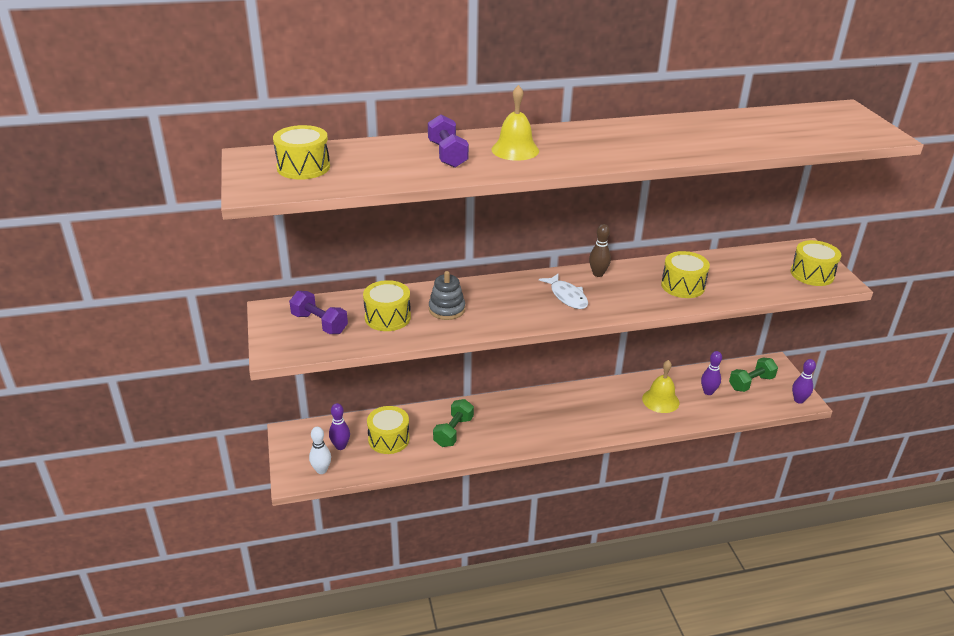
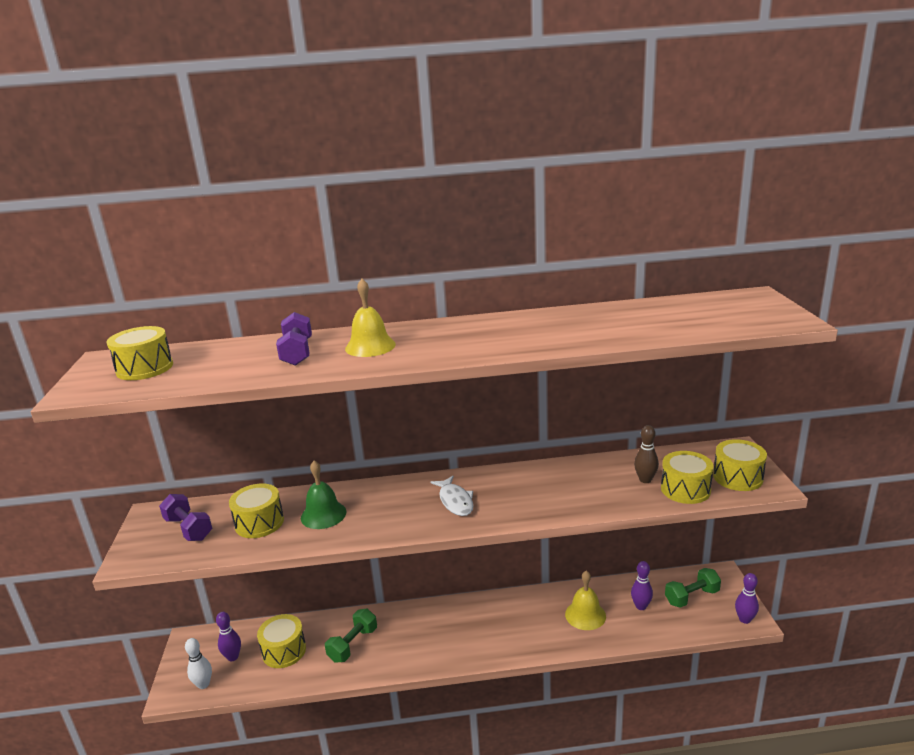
camera: 10 degrees right, 10 degrees down
(447, 309) = (323, 514): grey stacking toy -> green bell
(598, 274) = (497, 476): brown bowling pin -> brown bowling pin (645, 480)
(682, 286) = (586, 490): yellow drum -> yellow drum (685, 489)

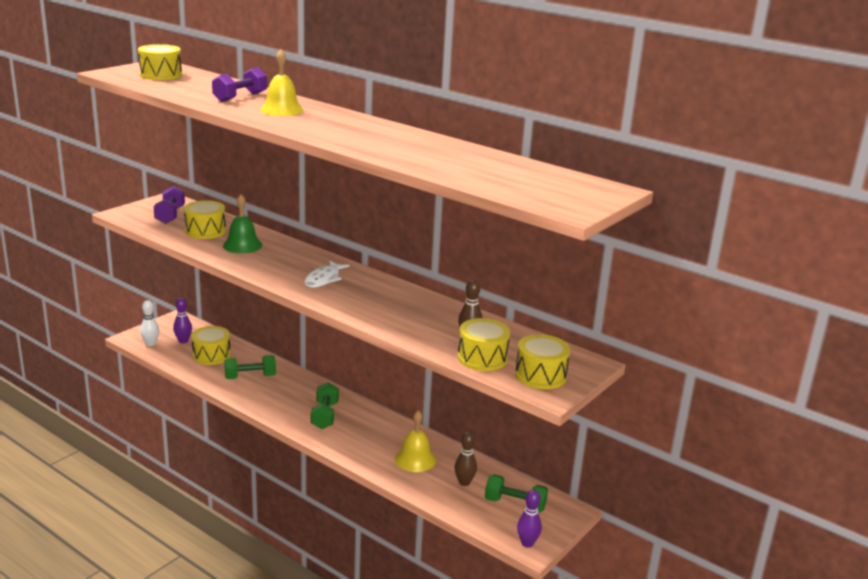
camera: 40 degrees right, 0 degrees up
(468, 631) = (324, 415): none -> green dumbbell
(641, 606) = (464, 482): purple bowling pin -> brown bowling pin

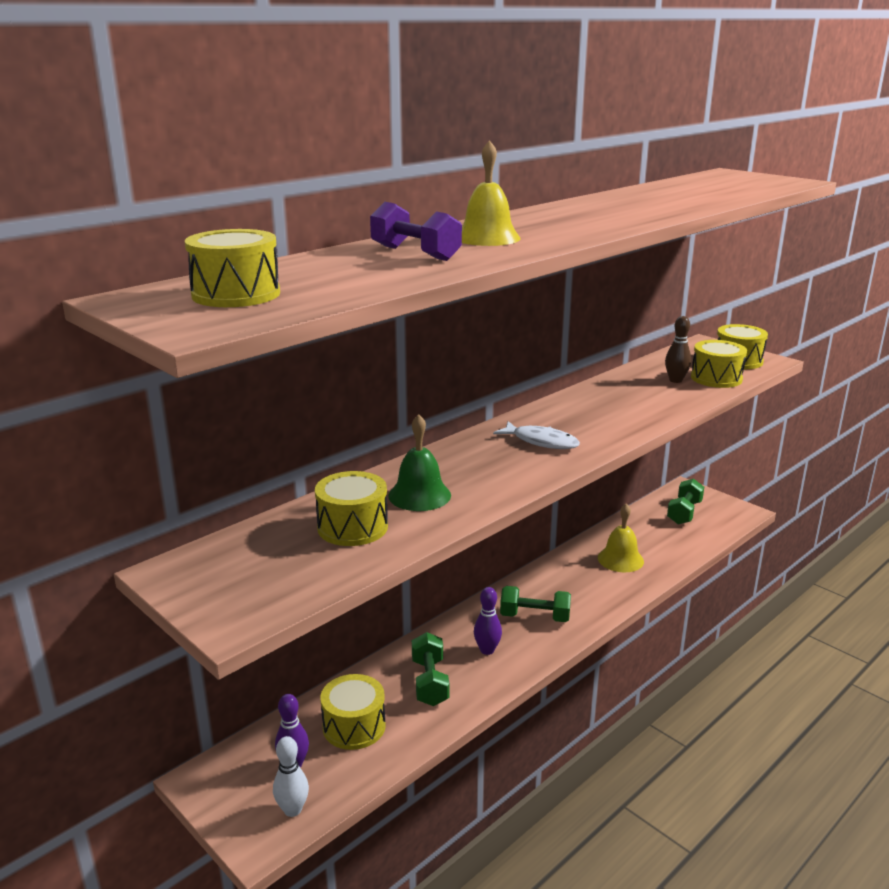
camera: 80 degrees left, 0 degrees up
(170, 215) = (262, 564): purple dumbbell -> none
(464, 482) = (655, 535): brown bowling pin -> none
(527, 543) = (740, 513): purple bowling pin -> purple bowling pin (487, 650)

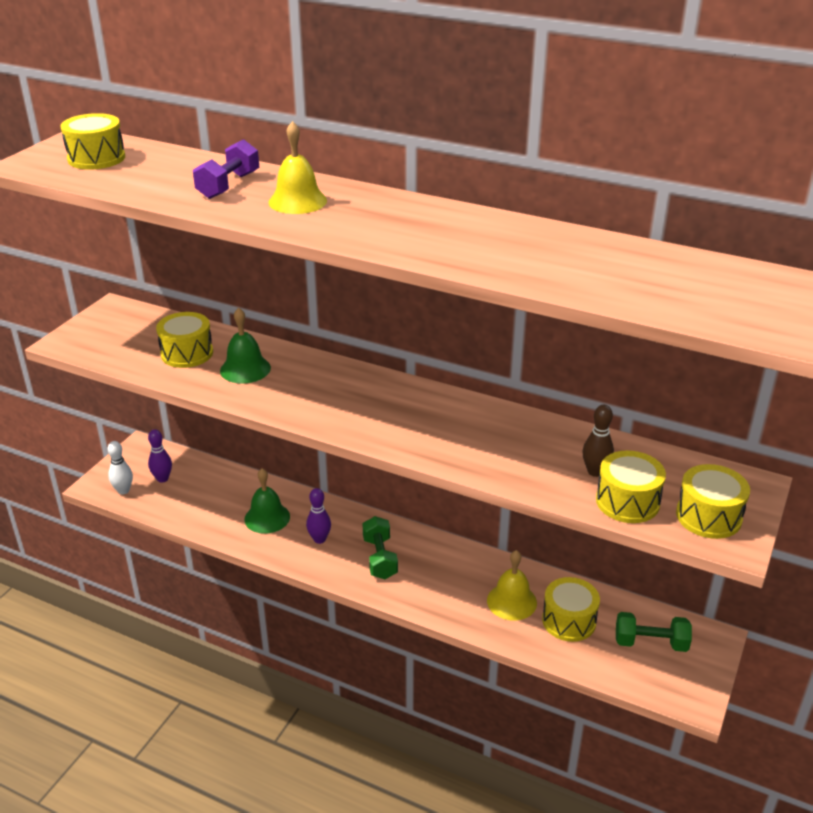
camera: 70 degrees right, 10 degrees up
(354, 726) = (206, 494): yellow drum -> yellow drum (569, 621)
(430, 682) = (267, 518): green dumbbell -> green bell
(541, 442) = (374, 408): white fish -> none

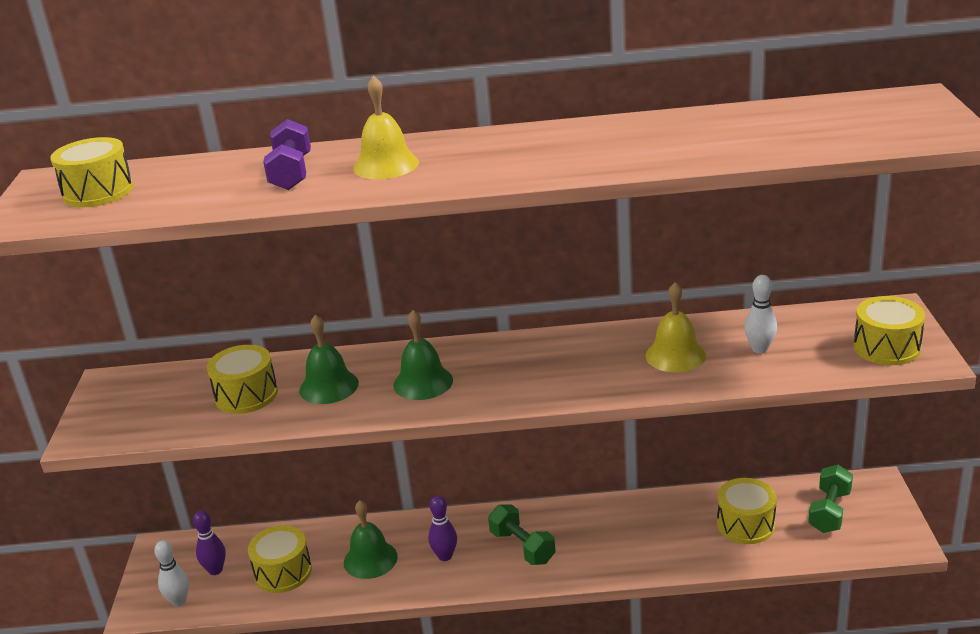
camera: 25 degrees left, 5 degrees down
(311, 392) = (423, 382): none -> green bell
(511, 601) = (681, 530): yellow bell -> yellow bell (675, 355)
(595, 471) = (759, 349): brown bowling pin -> white bowling pin
(627, 501) = (811, 362): yellow drum -> yellow drum (283, 572)
(650, 643) = (829, 511): green dumbbell -> green dumbbell turned 45 degrees counterclockwise

